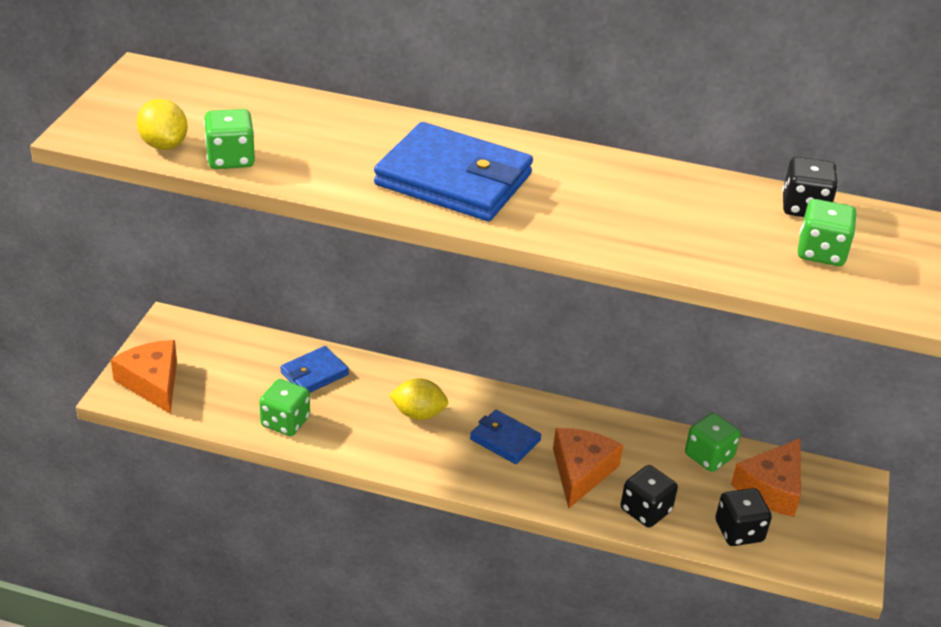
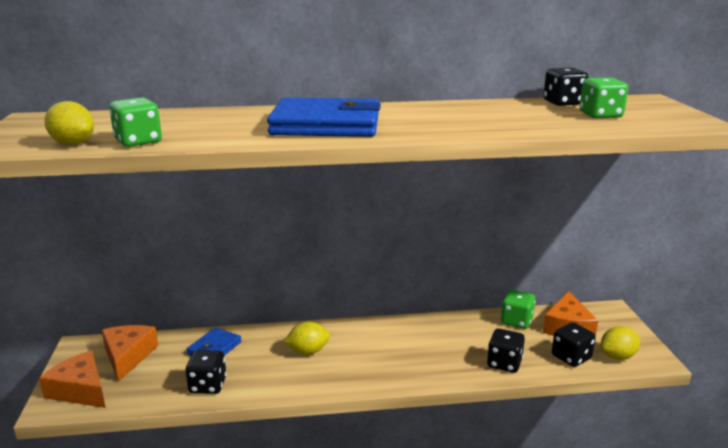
camera: 20 degrees left, 15 degrees down
(285, 422) = (208, 385): green dice -> black dice
(505, 440) = (380, 350): blue wallet -> none
(581, 471) = (444, 353): orange cheese -> orange cheese (128, 356)
(802, 551) = (617, 356): none -> yellow lemon

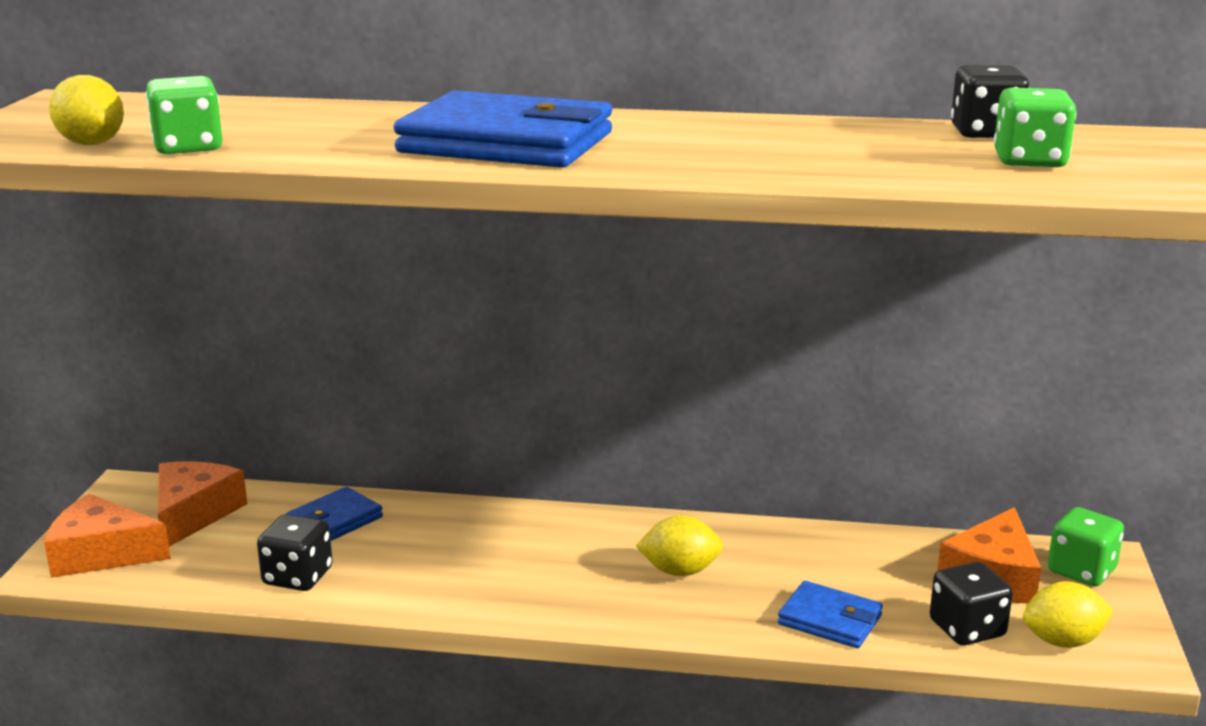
camera: 15 degrees right, 0 degrees up
(80, 390) = (101, 554): orange cheese -> orange cheese turned 45 degrees counterclockwise
(308, 351) = (486, 548): yellow lemon -> yellow lemon (679, 571)
(504, 363) = (830, 620): black dice -> blue wallet
(516, 321) = (896, 551): green dice -> green dice (1081, 571)

